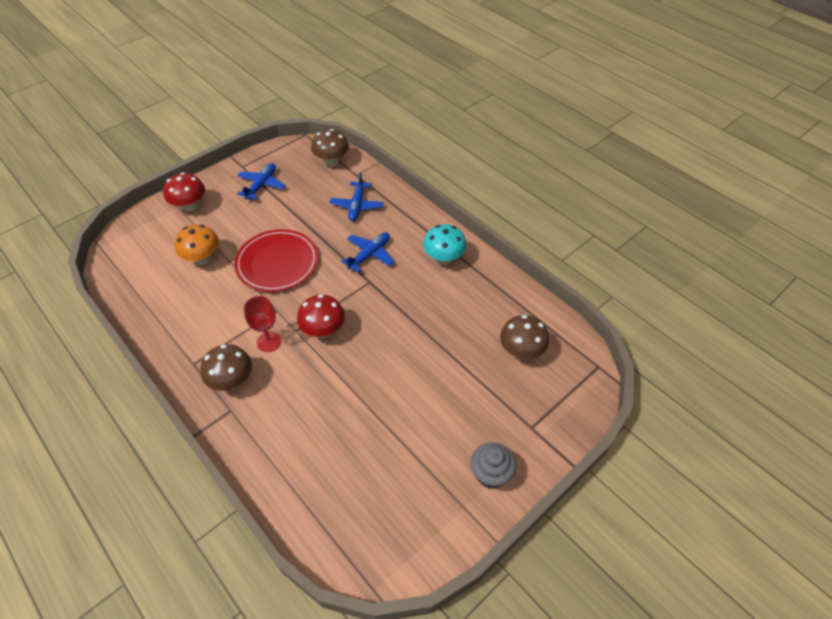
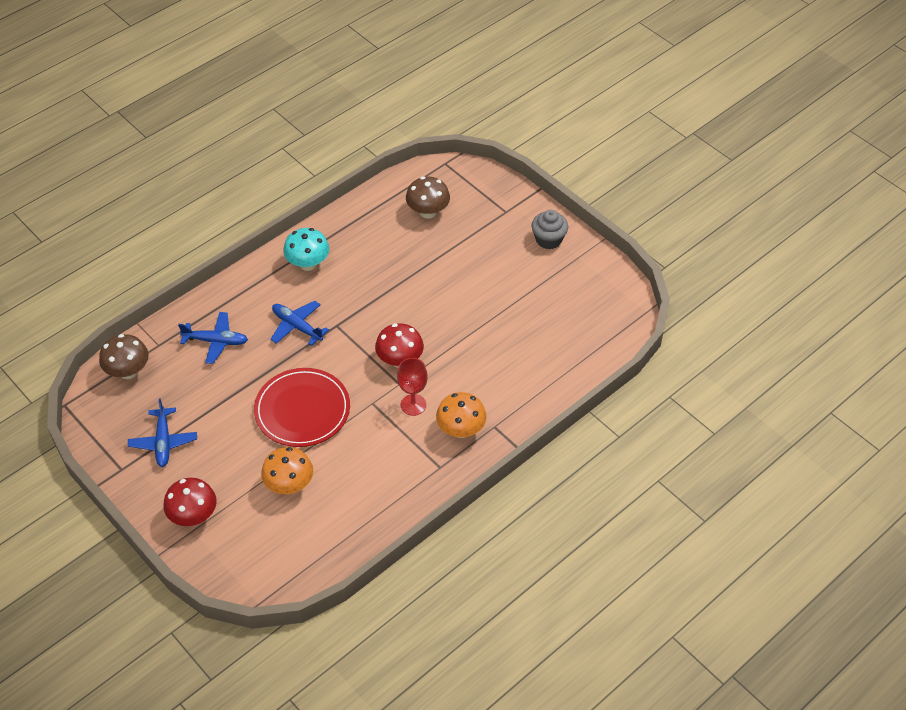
camera: 90 degrees left, 0 degrees up
(232, 381) = (461, 430): brown mushroom -> orange mushroom
(261, 185) = (163, 442): blue plane -> blue plane turned 120 degrees counterclockwise

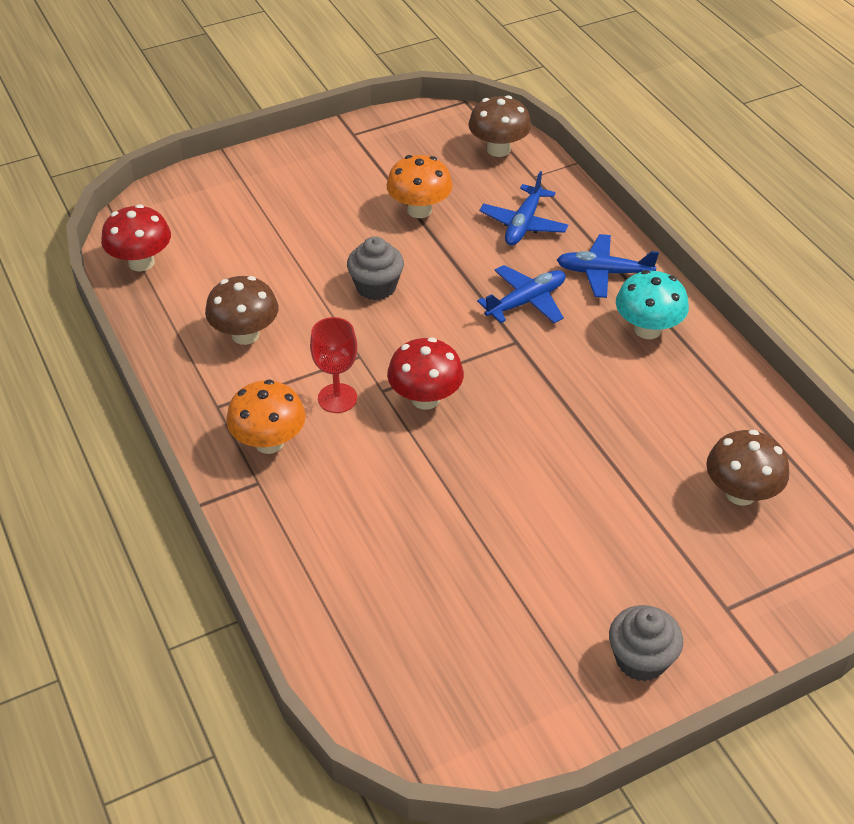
camera: 105 degrees right, 5 degrees down
(163, 442) = (377, 167): blue plane -> blue plane (603, 273)
(193, 516) = (259, 180): red mushroom -> red mushroom (141, 262)
(289, 485) = (262, 260): orange mushroom -> orange mushroom (419, 210)
(302, 410) = (376, 287): red plate -> grey cupcake
(370, 472) = (245, 335): none -> brown mushroom

